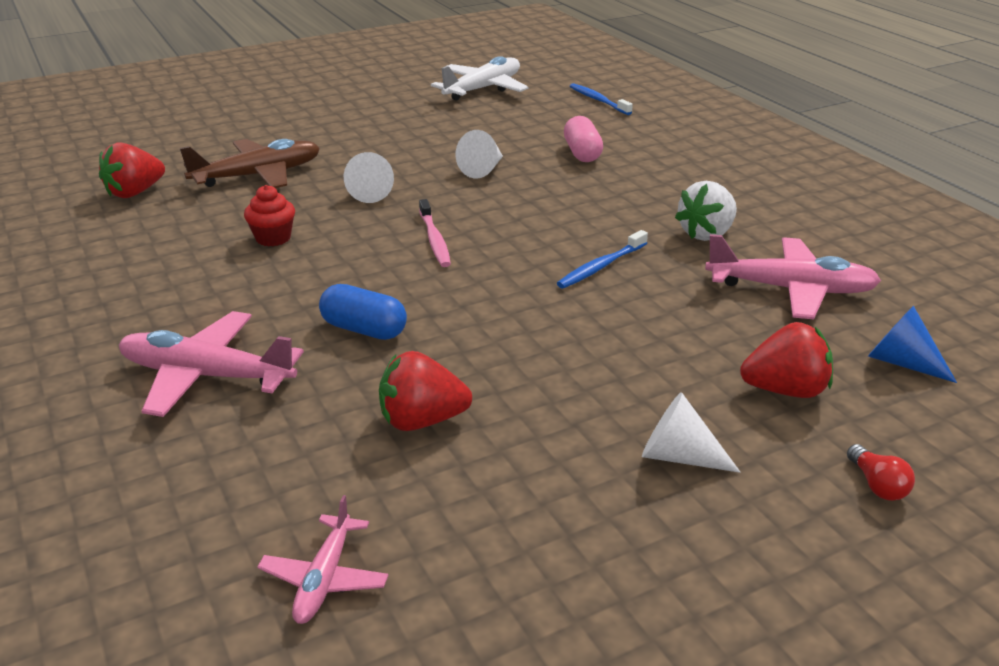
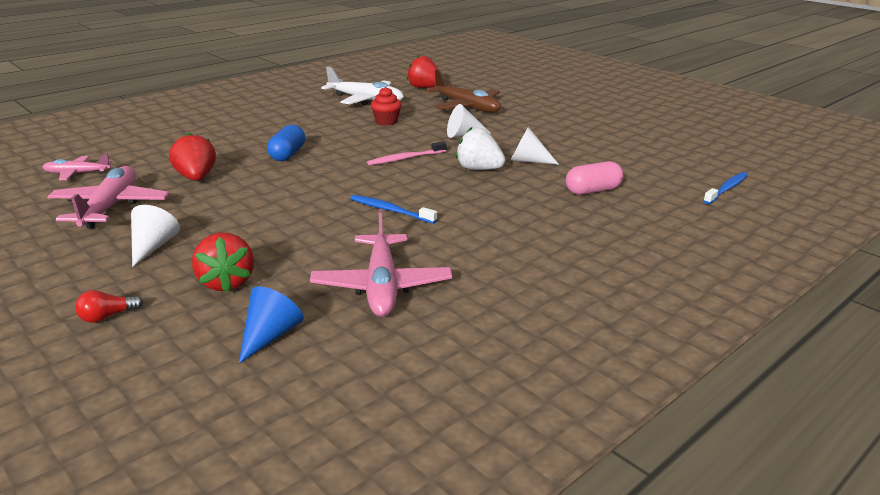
camera: 75 degrees right, 5 degrees down
(206, 376) = (238, 130): pink plane -> pink plane (110, 207)
(483, 89) = (692, 145): white plane -> white plane (365, 100)
(706, 234) = (468, 247): white strawberry -> white strawberry (478, 169)

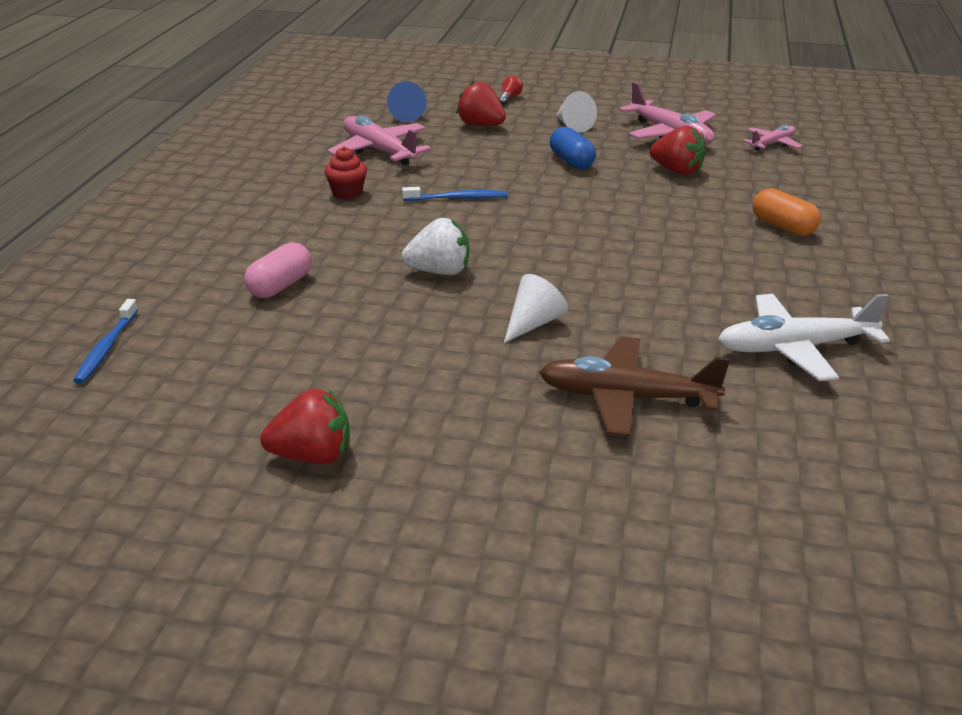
camera: 145 degrees right, 5 degrees up
(238, 132) = (783, 227): none -> orange capsule
(287, 154) = (664, 219): blue capsule -> blue capsule (571, 161)
(386, 122) = (672, 310): red cupcake -> red cupcake (347, 193)
(406, 158) = (540, 257): pink toothbrush -> none
(424, 88) = (787, 431): red strawberry -> red strawberry (312, 456)
(528, 161) = (396, 306): white cone -> none

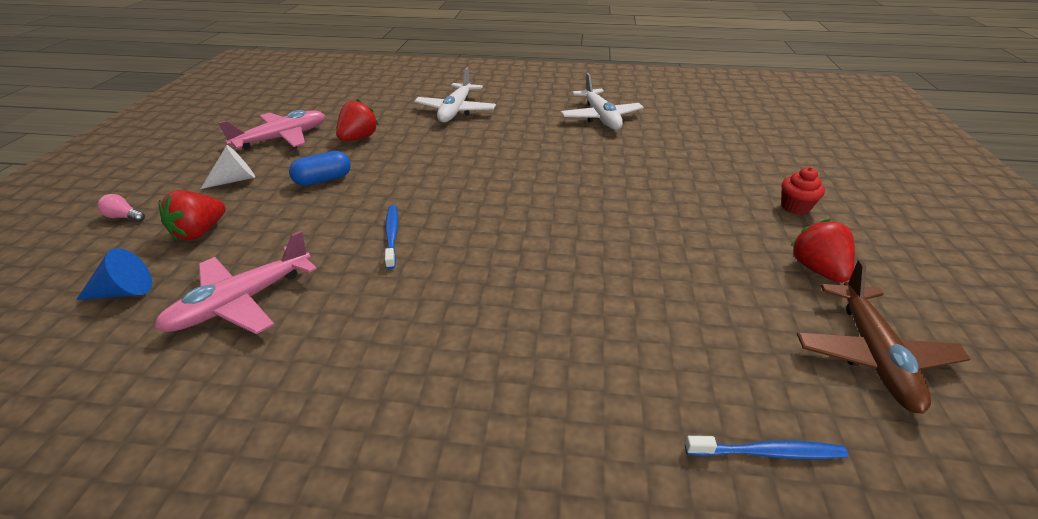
camera: 95 degrees left, 5 degrees up
(280, 286) = (589, 330): pink capsule -> none
(347, 193) = (364, 313): red cupcake -> red cupcake (795, 207)
(439, 272) = (539, 235): white strawberry -> none
(510, 98) = (124, 217): red light bulb -> pink light bulb
(533, 323) = (605, 191): white cone -> none
(626, 398) = (675, 161): brown plane -> brown plane (872, 355)
(772, 144) = (320, 105): pink plane -> none
(783, 227) = (456, 111): orange capsule -> white plane

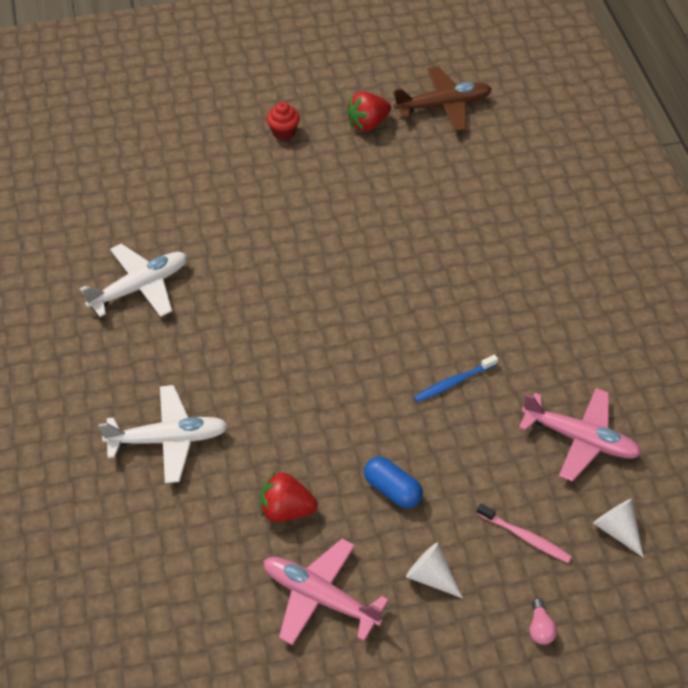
camera: 110 degrees left, 15 degrees up
(124, 292) = (617, 530): blue cone -> white cone
(200, 232) = (525, 537): red strawberry -> pink toothbrush
(767, 452) = (539, 148): blue toothbrush -> none

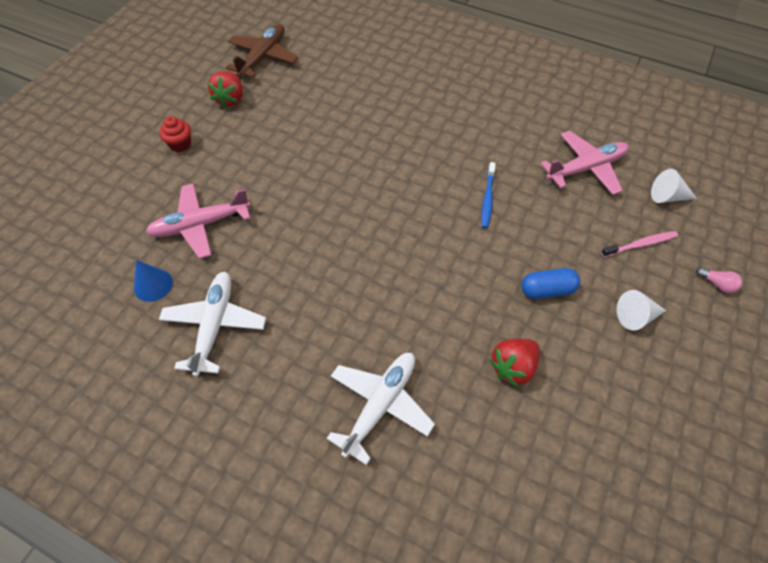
camera: 50 degrees left, 5 degrees up
(138, 223) = (153, 285): none -> blue cone
(320, 597) = (607, 397): pink plane -> pink plane (200, 225)

